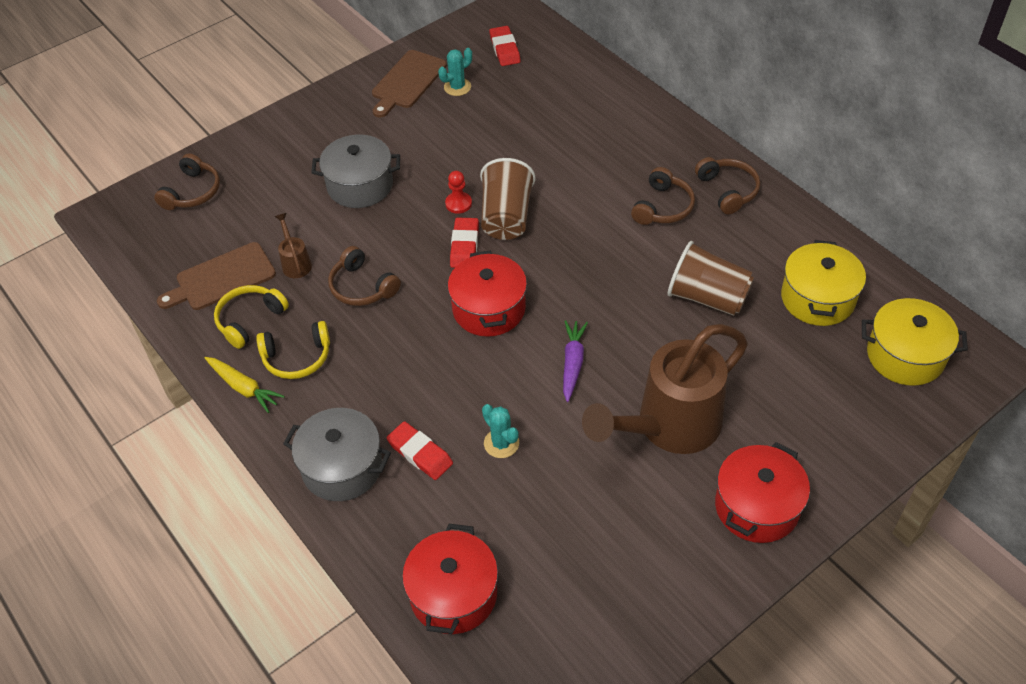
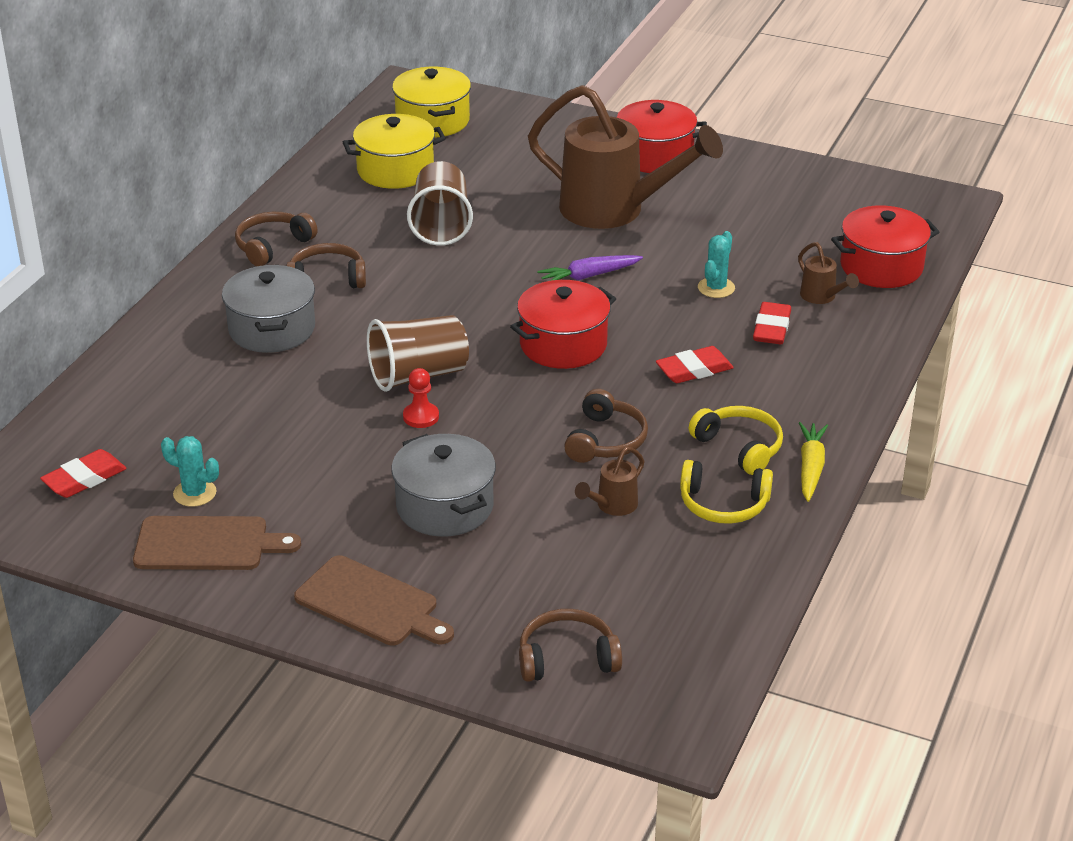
camera: 120 degrees left, 15 degrees down
(222, 278) = (685, 556): brown cutting board -> brown cutting board (371, 603)
(342, 467) = (832, 366): grey pot -> grey pot (272, 329)
(438, 515) = (821, 297): none -> brown watering can
(464, 246) = (485, 390): red eraser -> red eraser (694, 370)

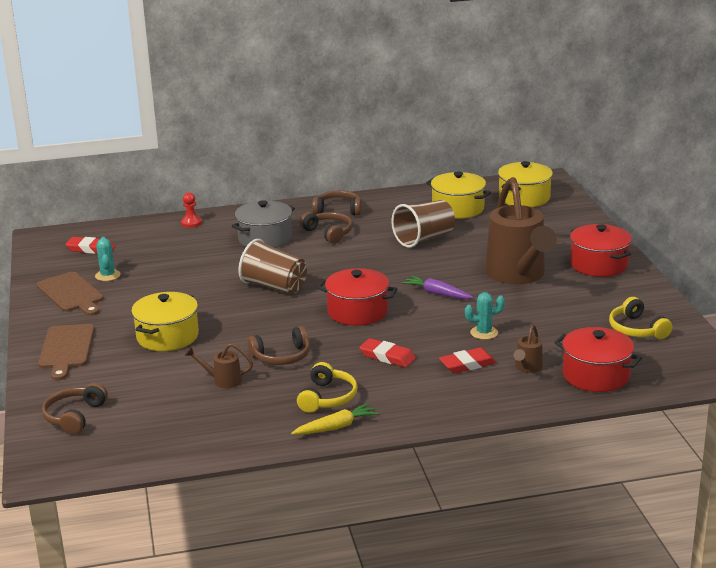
camera: 55 degrees right, 10 degrees down
(421, 417) = (238, 301): red pawn -> red pawn (191, 223)
(445, 506) = (167, 337): grey pot -> yellow pot
(567, 658) = (74, 416): brown headphones -> brown headphones turned 120 degrees counterclockwise
(723, 504) = (264, 412): yellow headphones -> yellow headphones (636, 329)

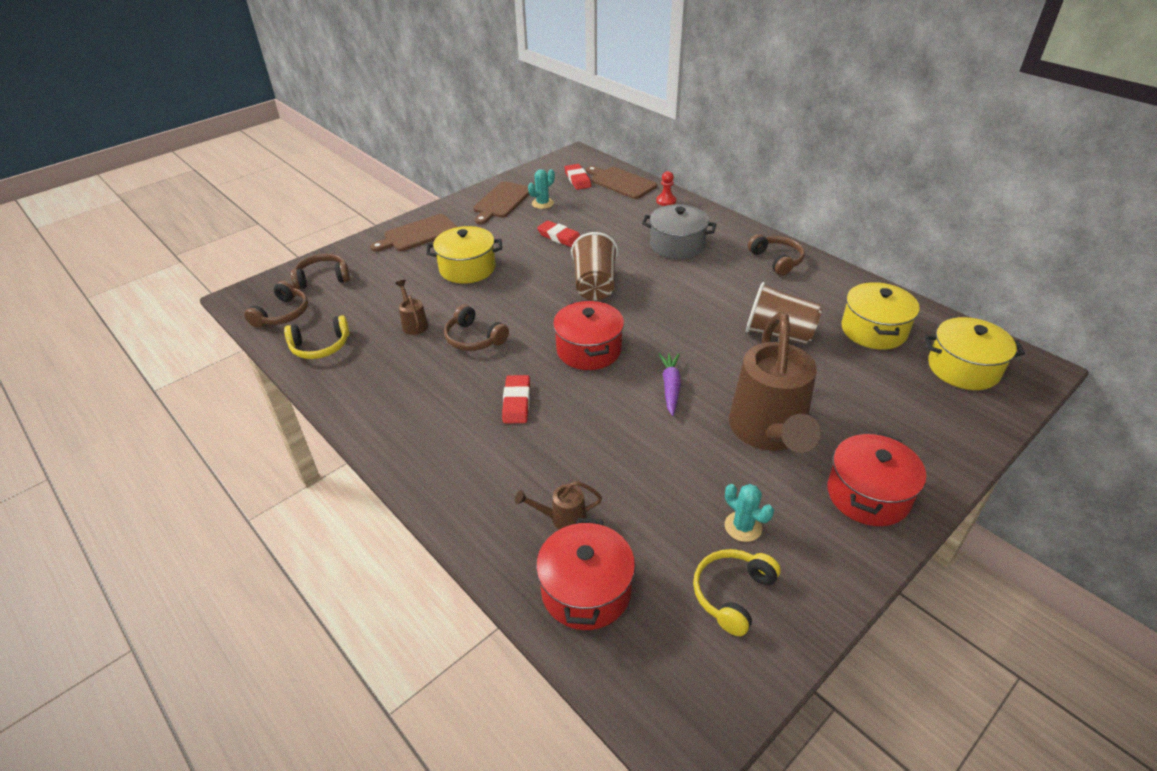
camera: 60 degrees right, 15 degrees up
(129, 232) = (621, 182): none -> brown cutting board
(327, 398) = (417, 394): yellow headphones -> yellow headphones (320, 346)
(329, 233) = (725, 273): brown headphones -> brown headphones (283, 314)
(336, 427) = (368, 420): yellow carrot -> none
(467, 364) = (539, 466): red eraser -> red eraser (559, 237)
(484, 333) = (615, 453): turquoise cactus -> turquoise cactus (743, 527)
(518, 275) = (769, 433): brown watering can -> brown watering can turned 45 degrees counterclockwise

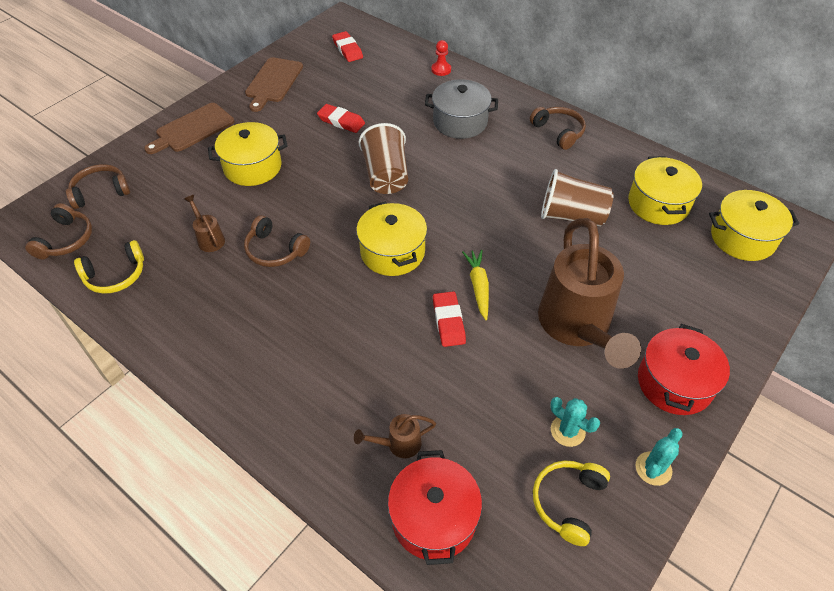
camera: 10 degrees left, 10 degrees up
(516, 402) = (331, 320): red eraser -> red eraser (448, 321)
(542, 203) = (316, 81): turquoise cactus -> turquoise cactus (653, 468)
(589, 350) = (392, 252): red pot -> yellow pot
(621, 182) = (392, 50): brown cutting board -> none
(670, 387) = (478, 287): purple carrot -> yellow carrot

